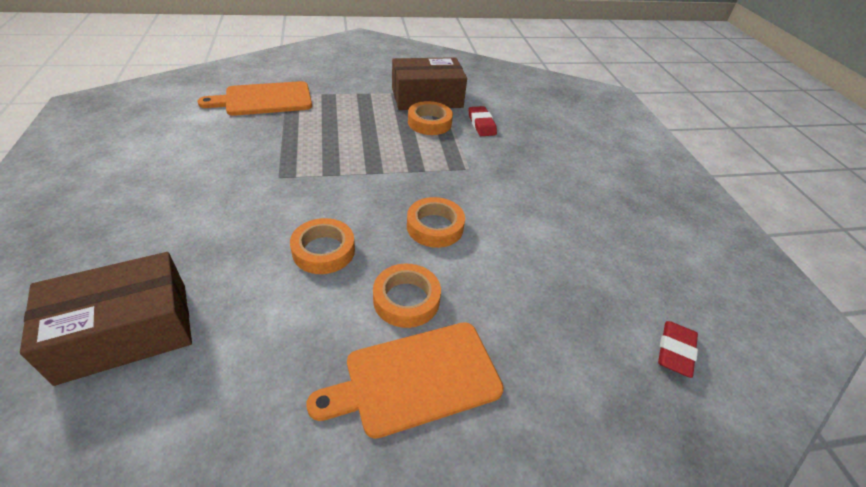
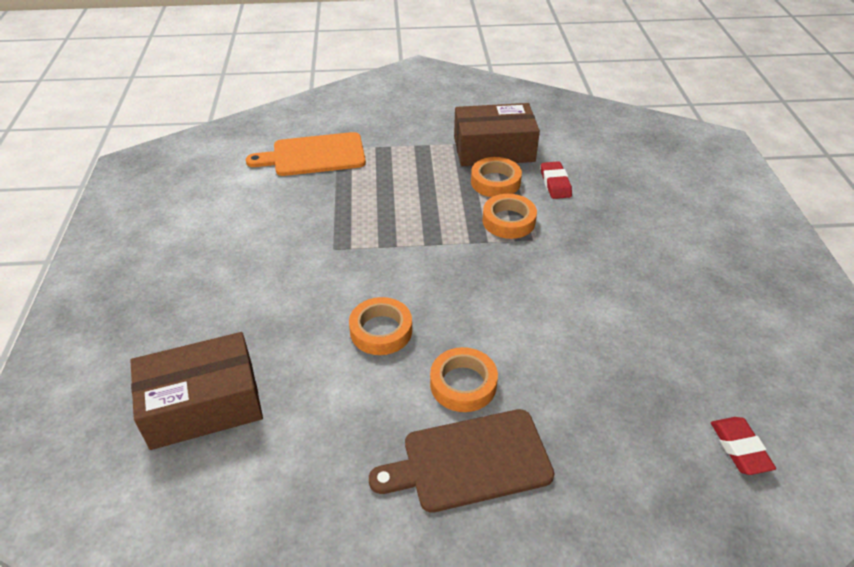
camera: 10 degrees right, 0 degrees up
(416, 379) = (470, 461): orange cutting board -> brown cutting board
(435, 227) = (495, 307): orange tape -> orange tape (508, 221)
(675, 351) = (739, 448): red eraser -> red eraser turned 45 degrees counterclockwise

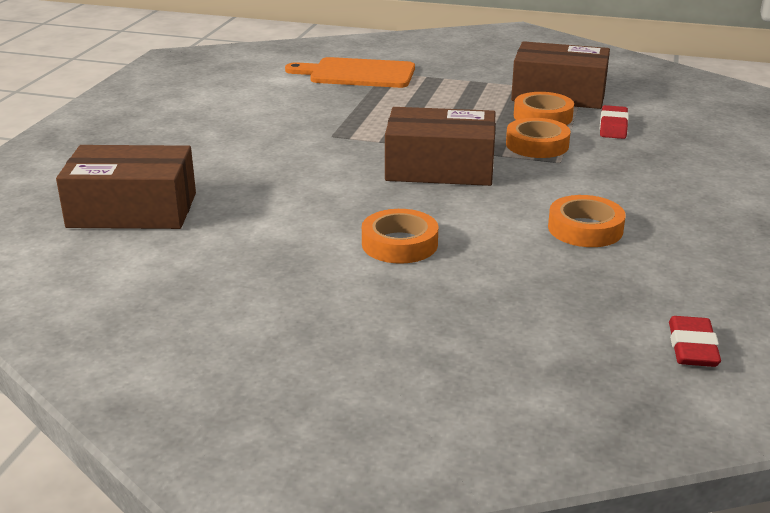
camera: 20 degrees right, 15 degrees down
(381, 331) = (340, 195): orange tape -> orange tape (585, 229)
(446, 271) = (440, 168): none -> brown box
(470, 461) = (367, 294): brown cutting board -> none

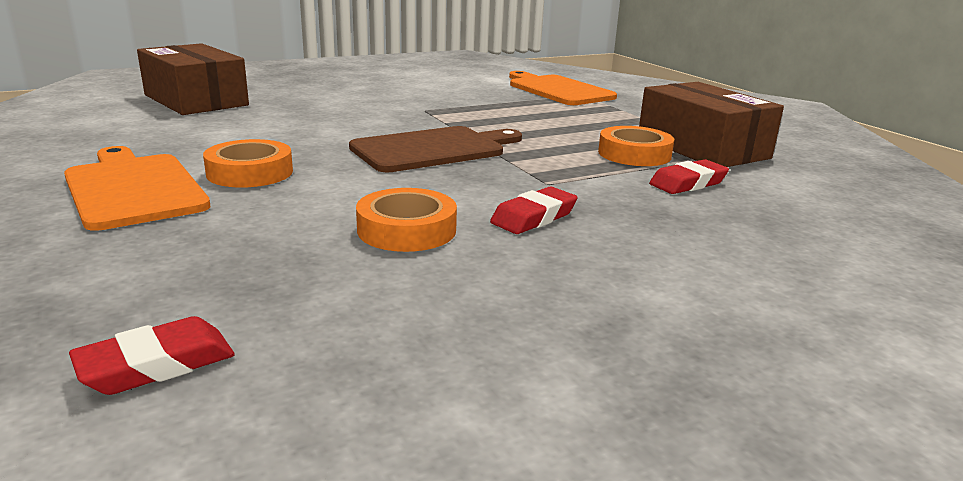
camera: 45 degrees right, 5 degrees down
(376, 295) = (133, 188): none -> orange cutting board
(440, 168) = (433, 149): brown box -> brown cutting board
(537, 145) = (564, 167): orange tape -> none
(611, 188) = (534, 217): none -> red eraser

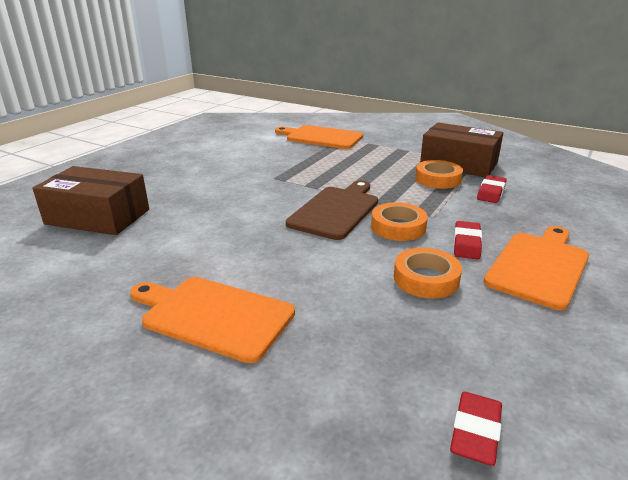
camera: 30 degrees left, 5 degrees up
(250, 172) = (264, 270): orange tape -> orange tape (398, 227)
(592, 266) = (539, 266): none -> orange cutting board

